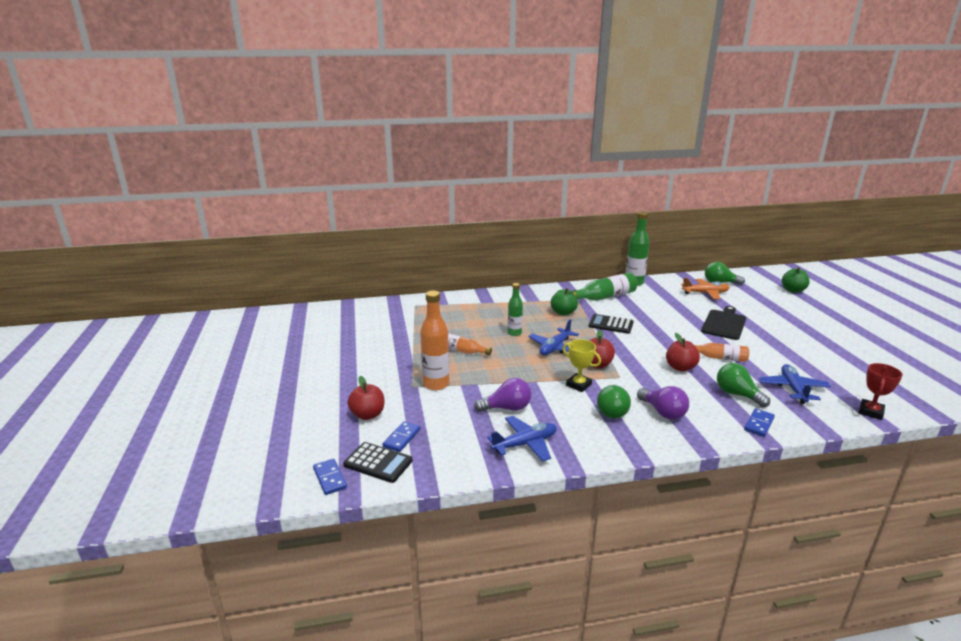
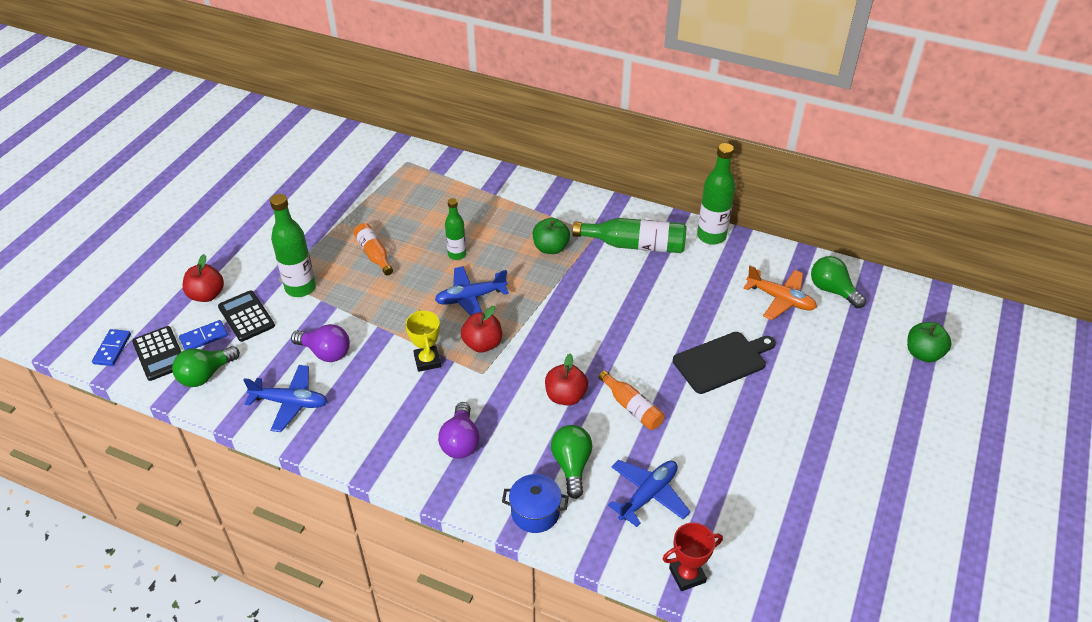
camera: 35 degrees right, 20 degrees up
(436, 384) = (300, 288): orange bottle -> green bottle
(611, 324) = (579, 293): black calculator -> black calculator (246, 316)
(612, 411) = (415, 411): green light bulb -> green light bulb (205, 375)
(759, 424) = (535, 512): blue domino -> blue pot

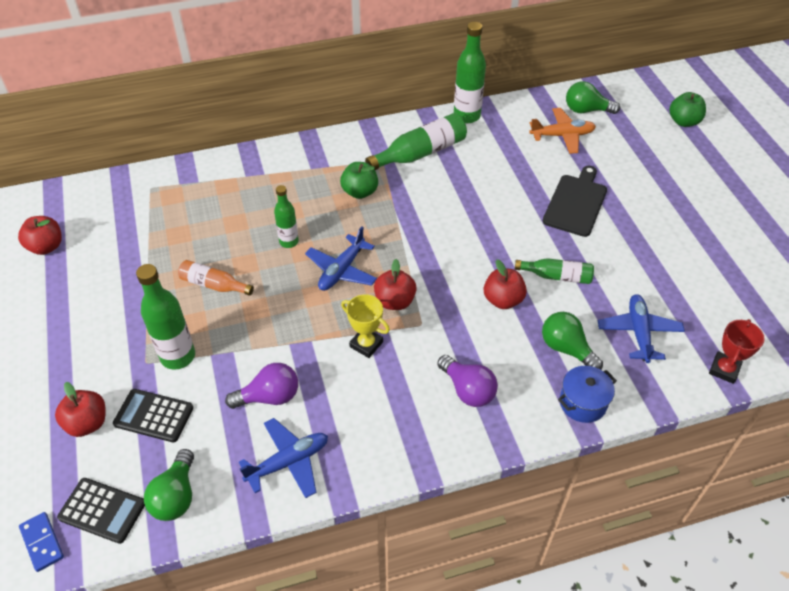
camera: 40 degrees left, 5 degrees up
(204, 337) = (132, 463): blue domino -> none
(301, 166) = (46, 247): none -> red apple
(632, 407) = (556, 276): orange bottle -> green bottle

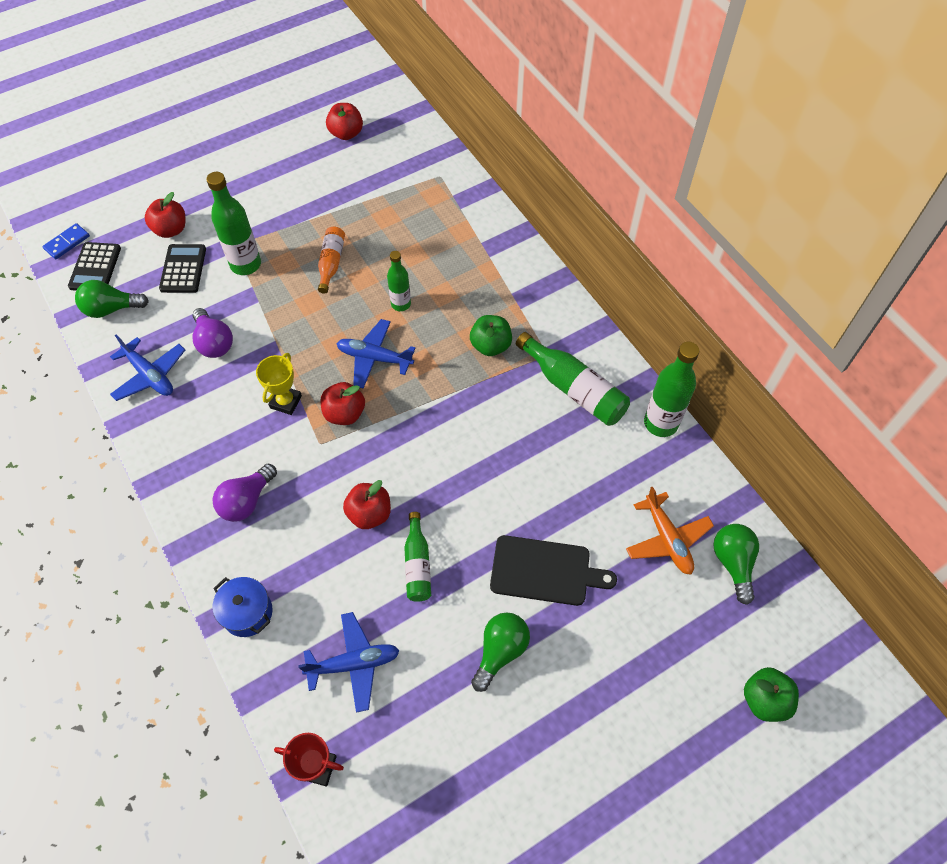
camera: 75 degrees right, 10 degrees up
(566, 348) = (315, 588): green light bulb -> green light bulb (500, 651)

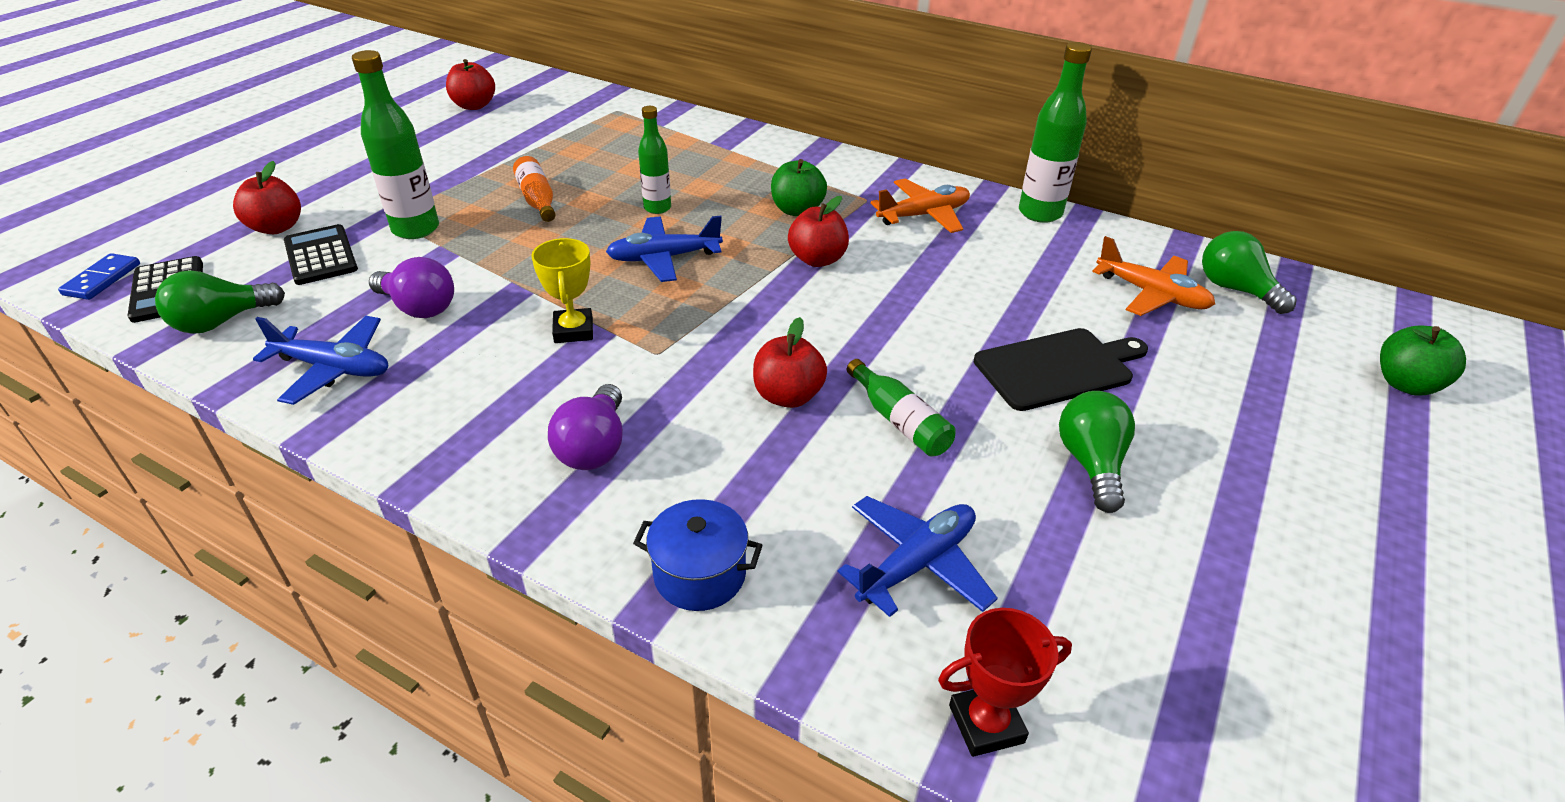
camera: 30 degrees left, 20 degrees down
(344, 413) = (667, 316): red apple -> red apple (817, 259)
(574, 389) = (923, 215): green bottle -> orange plane

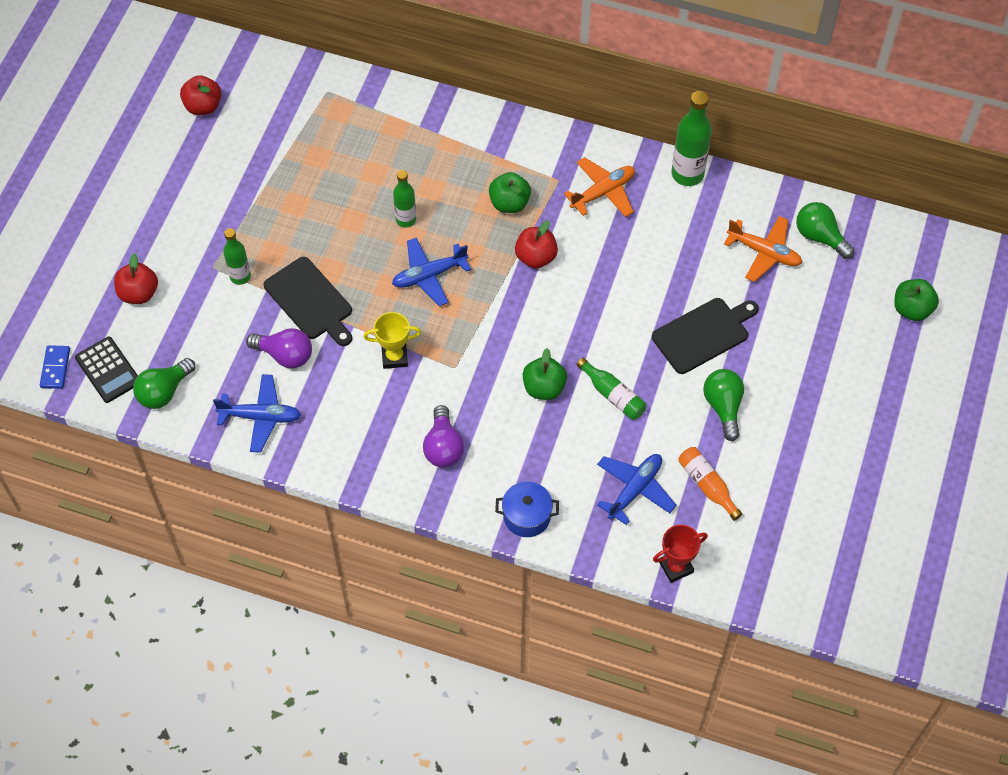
camera: 10 degrees left, 20 degrees up
(321, 256) = (189, 317): black calculator -> none
(416, 229) = (240, 276): green bottle -> green bottle, size x0.62
(490, 261) = (310, 301): none -> black cutting board
(537, 199) = (313, 226): orange bottle -> orange bottle (707, 485)
(573, 330) = (394, 357): yellow trophy -> yellow trophy turned 75 degrees counterclockwise
(788, 396) = (544, 388): red apple -> green apple

